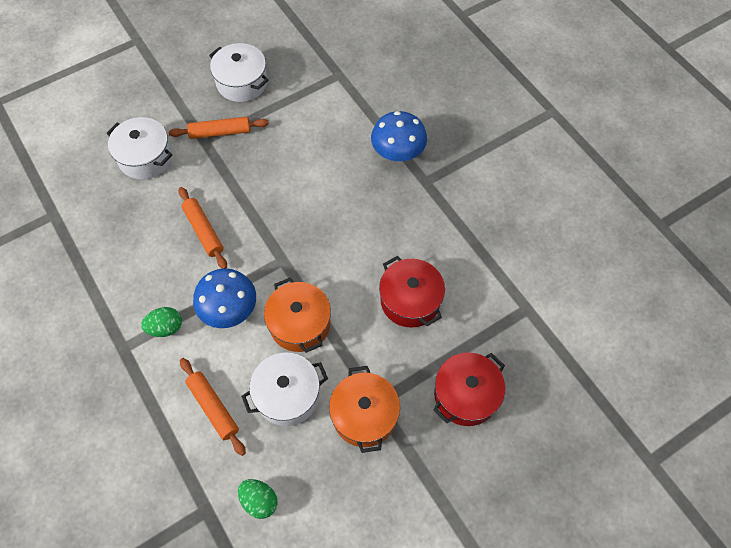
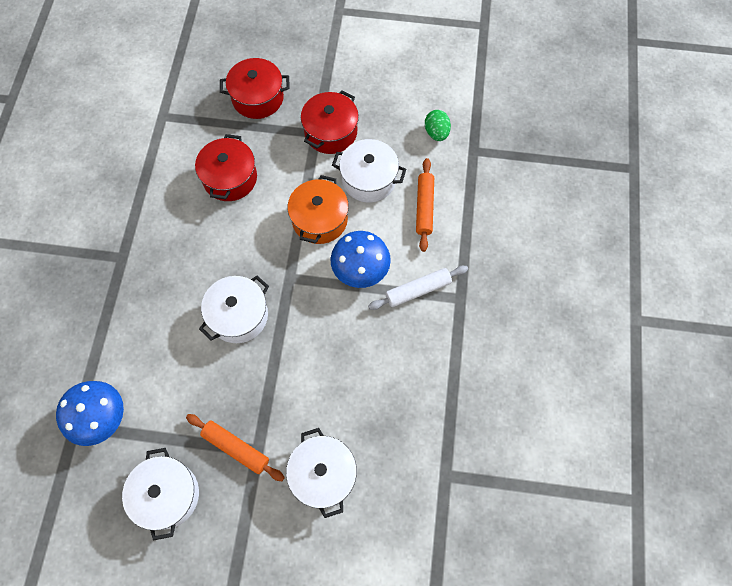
camera: 140 degrees left, 5 degrees up
(165, 327) = (418, 290): green egg -> white rolling pin
(204, 231) = (329, 352): orange rolling pin -> none
(296, 206) = (238, 316): none -> white pot
(364, 415) = (330, 132): orange pot -> red pot
(398, 151) = (113, 301): blue mushroom -> blue mushroom (100, 418)

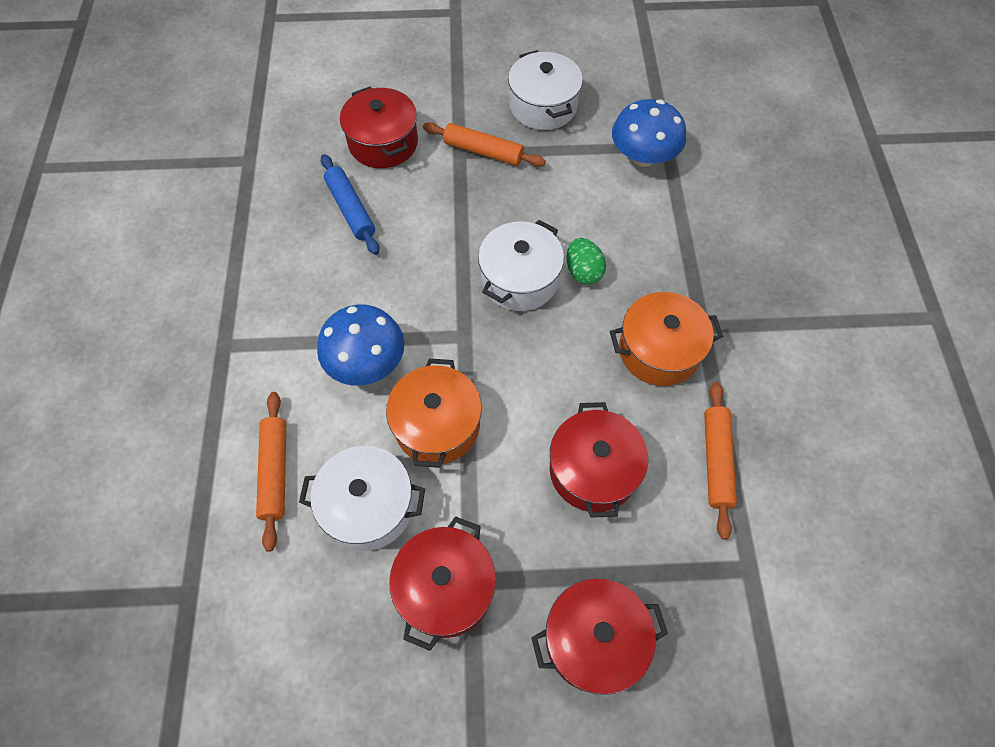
camera: 170 degrees right, 5 degrees down
(154, 171) = (716, 461): none -> orange rolling pin
(159, 245) = (659, 351): none -> orange pot
(323, 475) = (383, 143): white pot -> red pot
(359, 404) = (351, 209): none -> blue rolling pin
(418, 290) = (283, 346): white rolling pin -> none
(436, 133) = (254, 621): green egg -> green egg (583, 272)

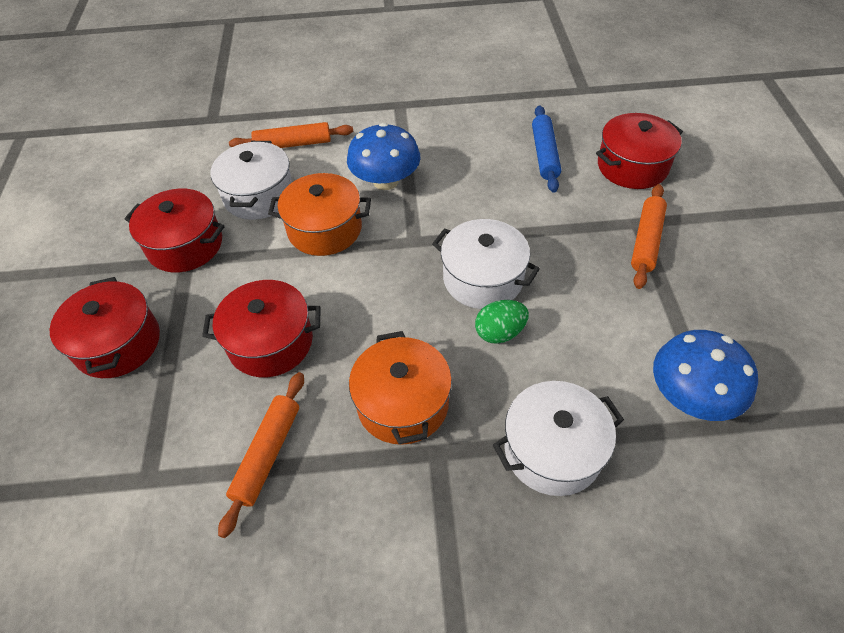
camera: 90 degrees right, 10 degrees down
(351, 209) = (544, 154): blue rolling pin -> blue rolling pin turned 60 degrees counterclockwise
(543, 106) = (737, 290): white pot -> white pot (552, 450)
(716, 461) = (267, 454): orange rolling pin -> orange rolling pin turned 75 degrees counterclockwise

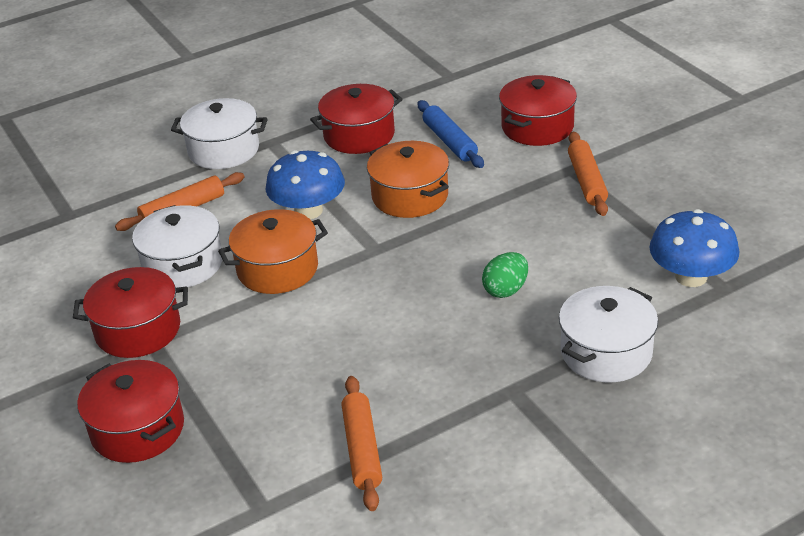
camera: 25 degrees left, 15 degrees down
(270, 342) = (296, 372): red pot -> red pot (359, 135)
(402, 404) = (457, 369): orange pot -> orange pot (410, 196)
(483, 278) = (462, 256): white pot -> white pot (224, 150)

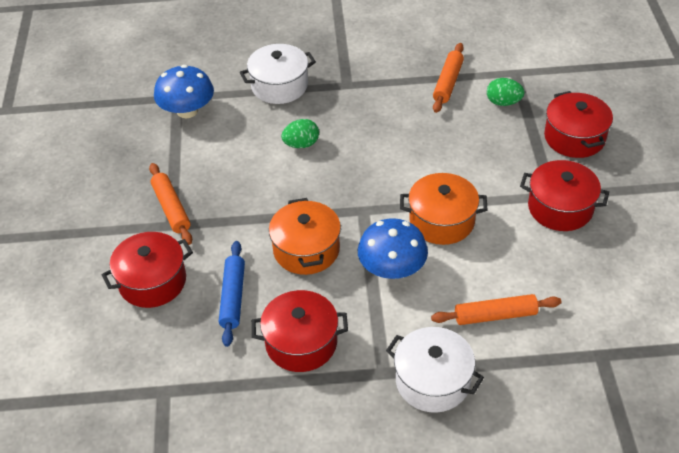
camera: 155 degrees left, 10 degrees up
(183, 264) = (512, 254): white pot -> none
(261, 447) = (503, 102): none -> green egg
(587, 181) = (171, 208): orange rolling pin -> orange rolling pin turned 45 degrees counterclockwise

